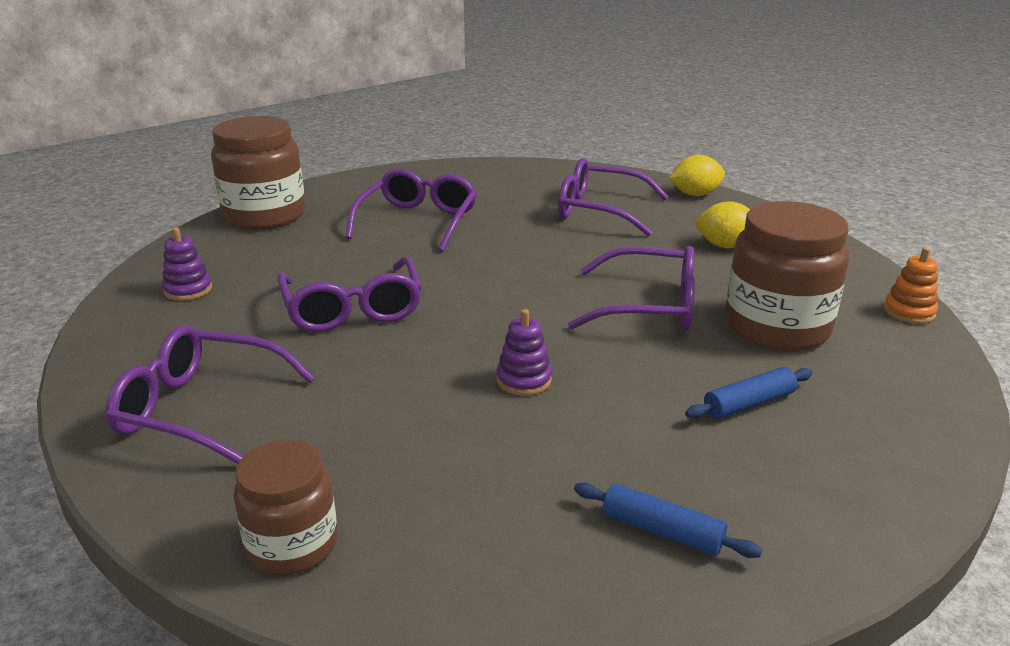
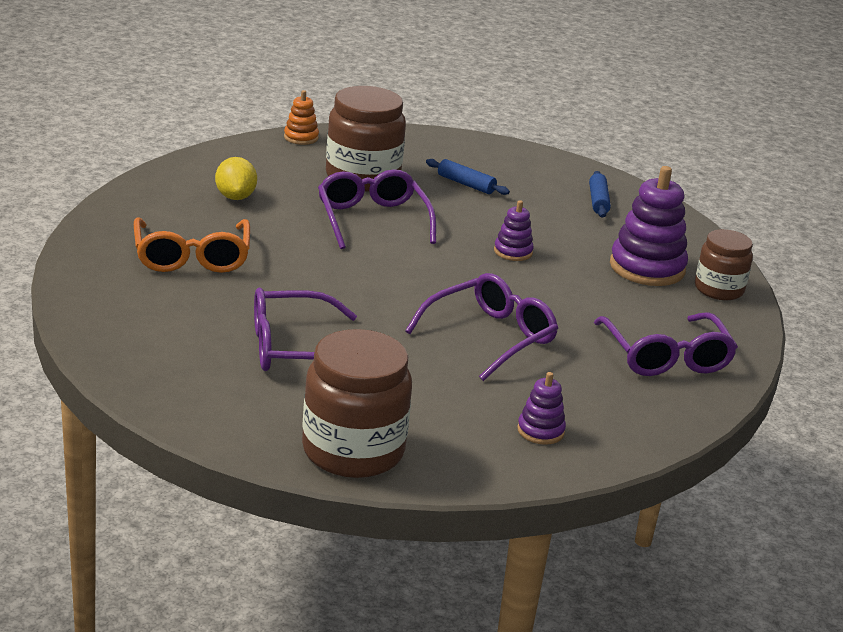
camera: 120 degrees left, 0 degrees up
(409, 489) = (647, 268): none -> purple stacking toy
(599, 210) = (192, 257): purple glasses -> orange glasses
(695, 194) = (115, 214): yellow lemon -> none

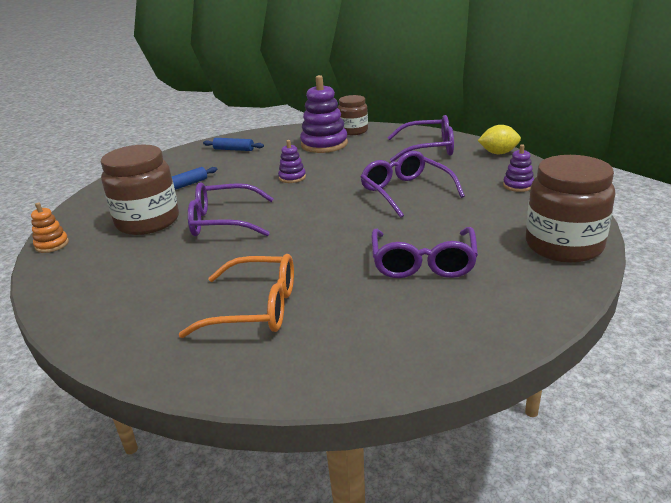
camera: 70 degrees left, 0 degrees up
(235, 197) = (147, 281): yellow lemon -> yellow lemon (498, 153)

